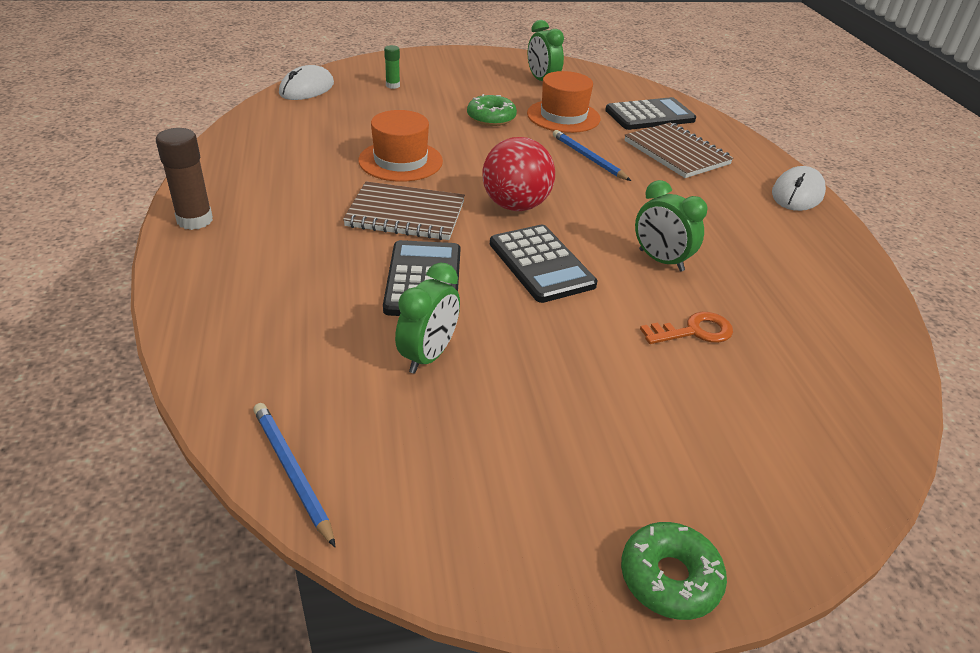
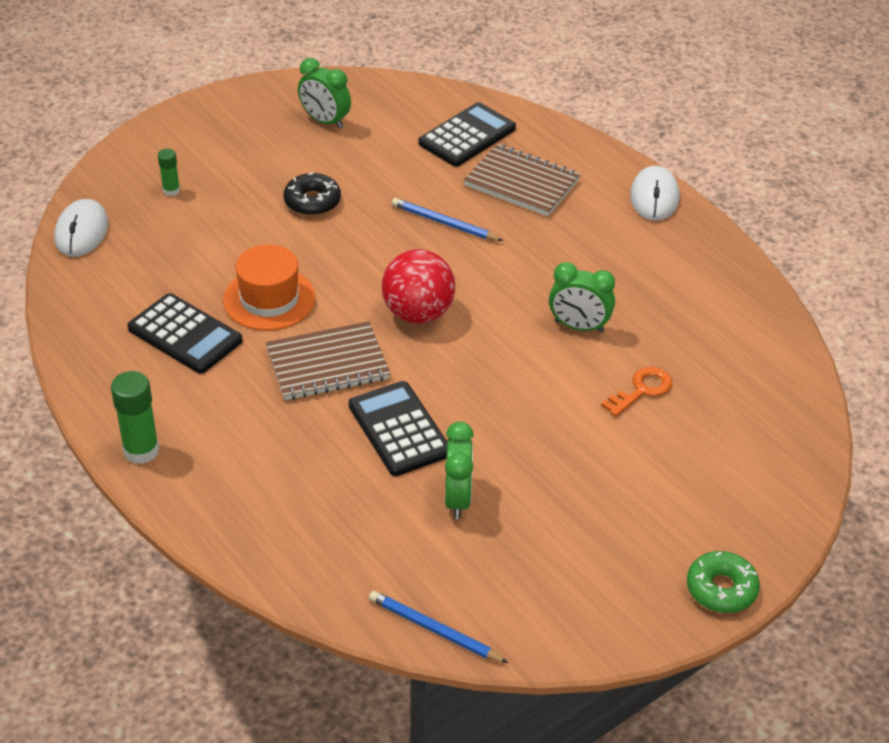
camera: 25 degrees left, 5 degrees up
(195, 220) = (141, 450): brown glue stick -> green glue stick
(491, 118) = (312, 201): green donut -> black donut
(541, 264) = (484, 371): black calculator -> black calculator (185, 334)
(563, 116) = (383, 170): orange hat -> none

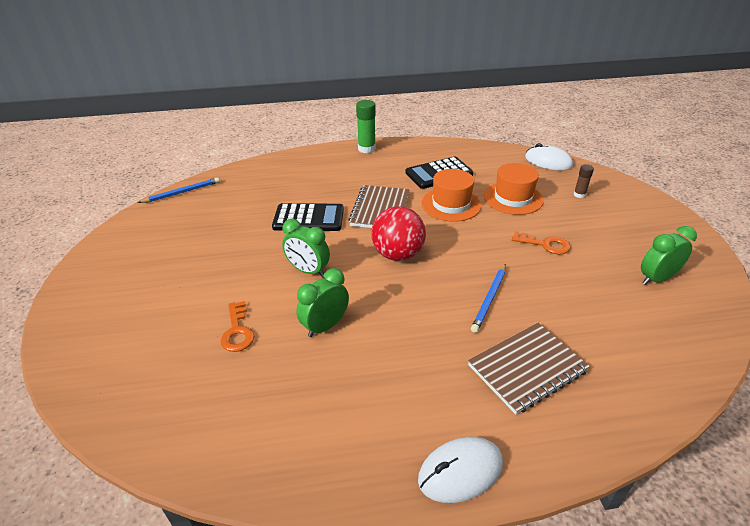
camera: 120 degrees right, 5 degrees down
(171, 190) = (579, 195): green glue stick -> brown glue stick
(216, 246) = (513, 198): none -> orange hat
(312, 201) = (545, 244): black donut -> orange key
(444, 223) = (489, 299): blue pencil -> blue pencil turned 150 degrees clockwise
(458, 498) = (242, 222): green clock -> green clock (308, 271)
(467, 136) = (617, 359): black calculator -> none
(654, 197) = (460, 471): white mouse -> white mouse turned 60 degrees counterclockwise
(721, 589) = (70, 292): green donut -> none

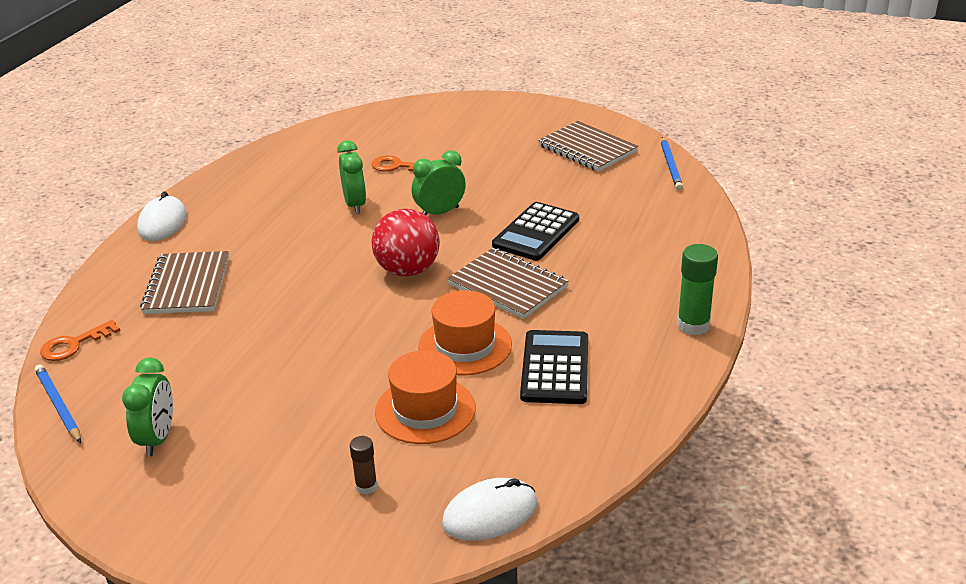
camera: 120 degrees right, 5 degrees down
(164, 233) = (587, 149): none -> brown notebook
(489, 299) = (279, 301): blue pencil -> blue pencil (58, 405)
(545, 244) = (307, 384): orange key -> orange key (74, 345)

